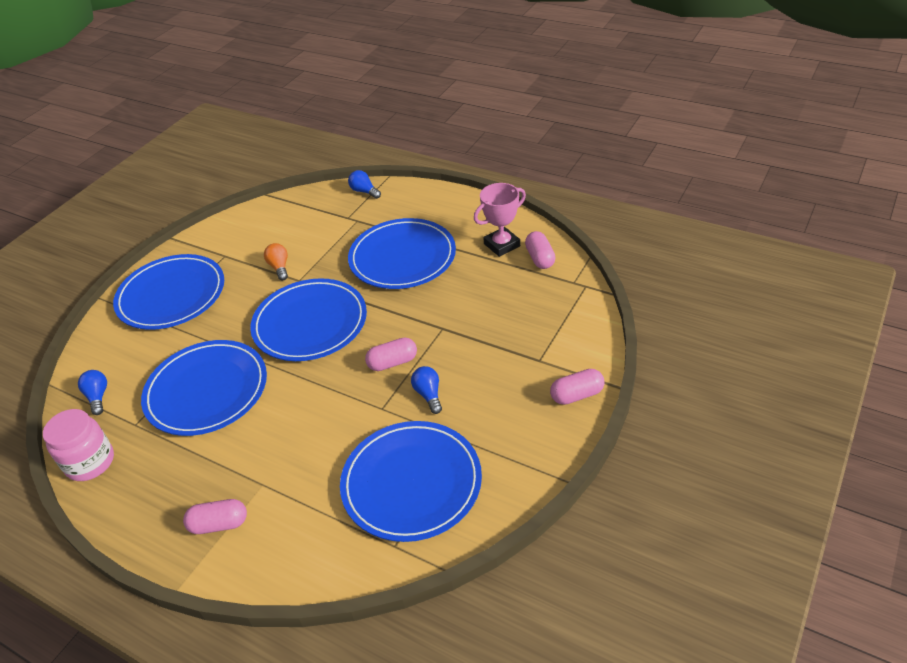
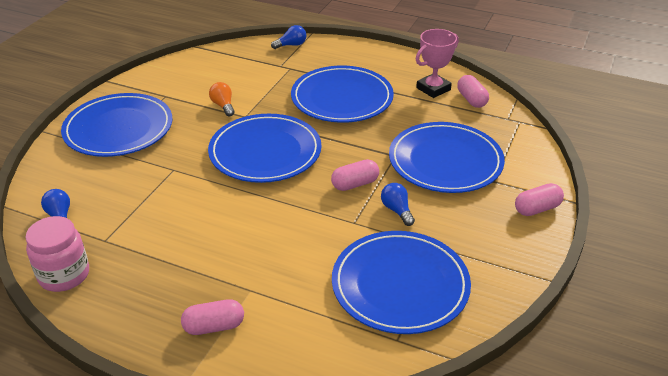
camera: 10 degrees left, 5 degrees down
(207, 391) = (174, 210): blue plate -> blue plate (445, 161)
(364, 191) = (291, 45): blue light bulb -> blue light bulb turned 120 degrees clockwise

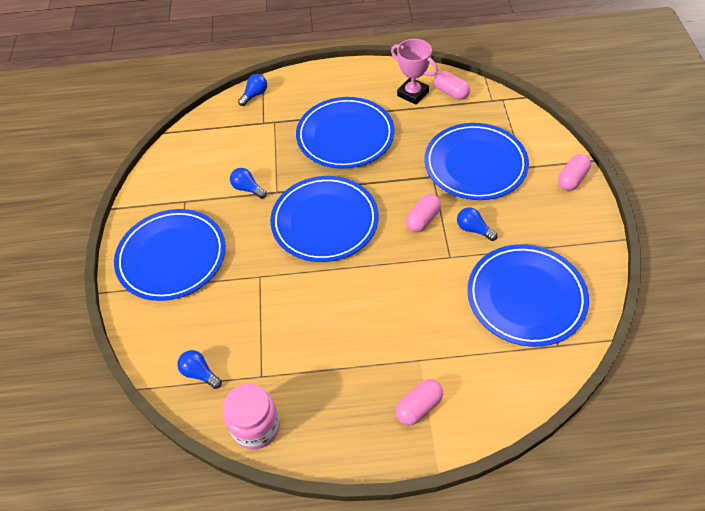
camera: 25 degrees left, 15 degrees up
(223, 106) = (247, 189): orange light bulb -> blue light bulb
(433, 89) = (412, 94): pink trophy -> pink trophy turned 75 degrees counterclockwise

